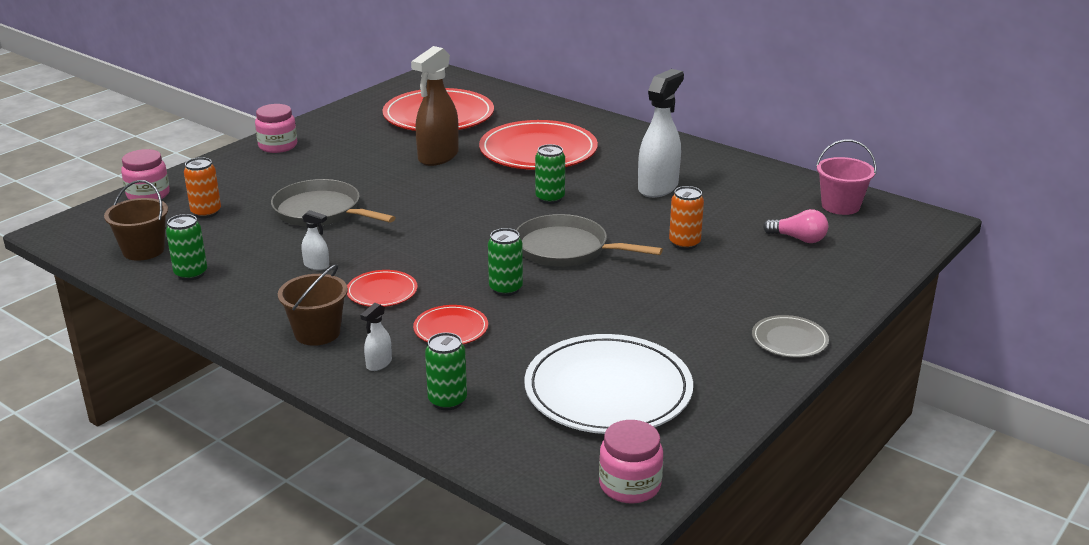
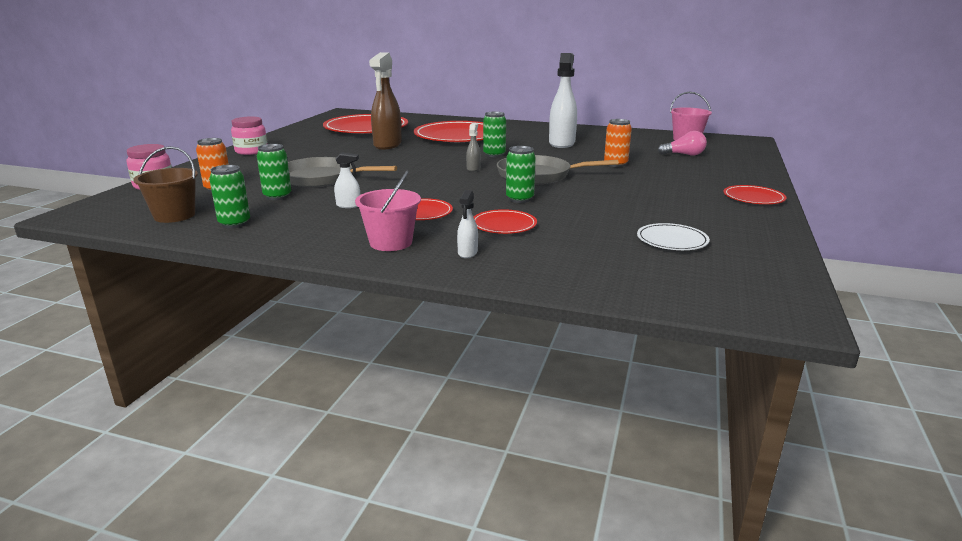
camera: 20 degrees left, 5 degrees down
(317, 333) = (391, 242): brown bucket -> pink bucket
(447, 401) = (555, 266): green can -> green can (277, 196)
(501, 222) = (473, 168): none -> grey spray bottle
(608, 390) = (672, 240): white plate -> white plate, size x0.48
(630, 485) = (772, 292): pink jar -> none
(789, 340) = (753, 198): grey plate -> red plate

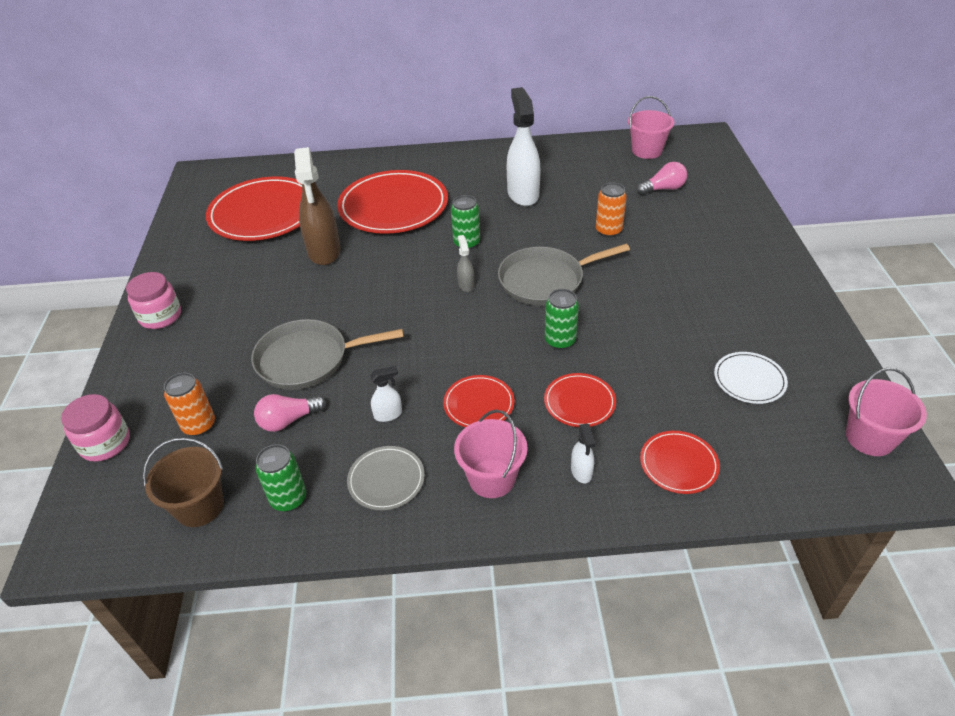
camera: 20 degrees left, 20 degrees up
(277, 196) = (288, 420): green can -> pink light bulb
(311, 229) = (386, 480): none -> grey plate
(753, 198) = (775, 269): red plate -> red plate (678, 464)
(770, 287) = (869, 438): none -> pink bucket

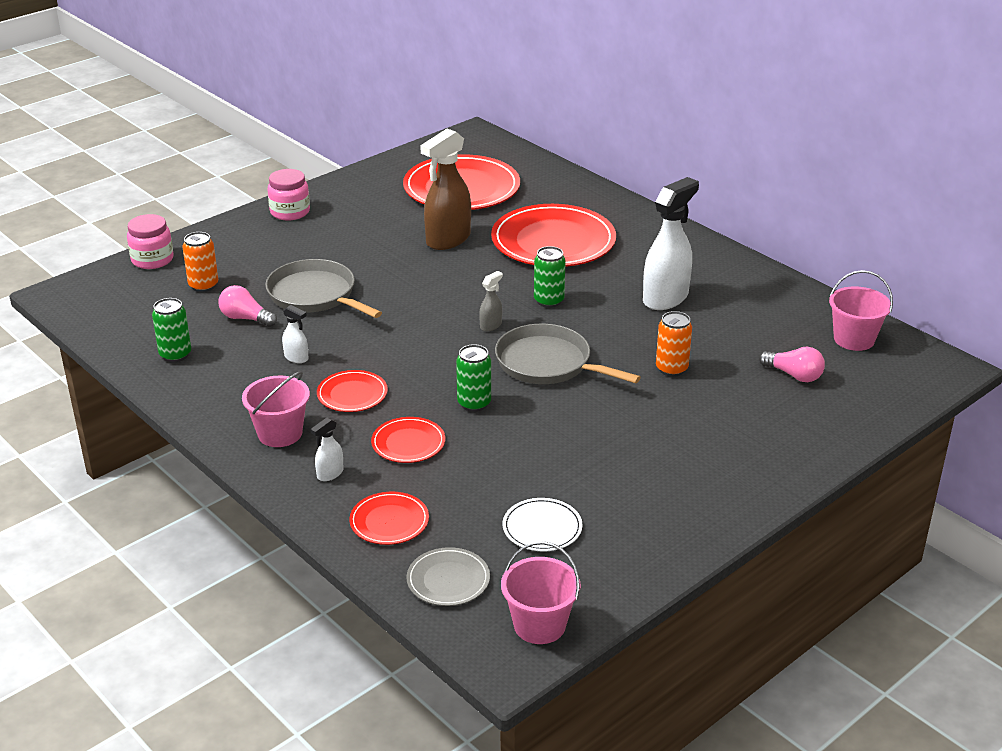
camera: 50 degrees right, 10 degrees down
(199, 506) = (136, 324): brown bucket -> none
(386, 480) = (232, 387): grey plate -> grey plate (448, 580)

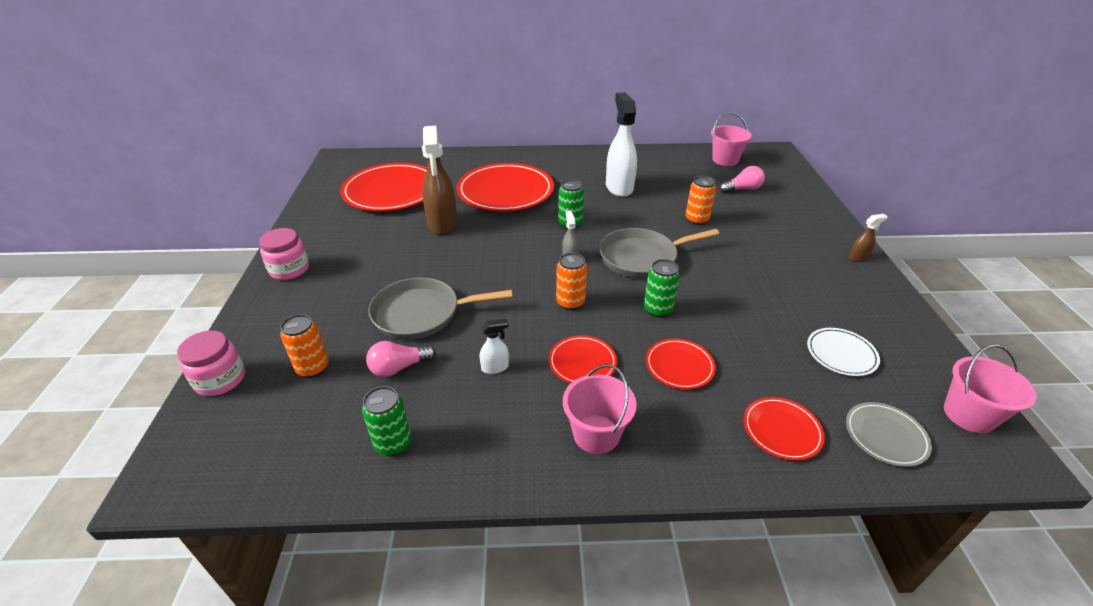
camera: 50 degrees left, 5 degrees up
(330, 474) = (685, 432): white spray bottle -> none
(422, 355) = (570, 302): none -> orange can
(752, 497) = (858, 257): none -> brown spray bottle

